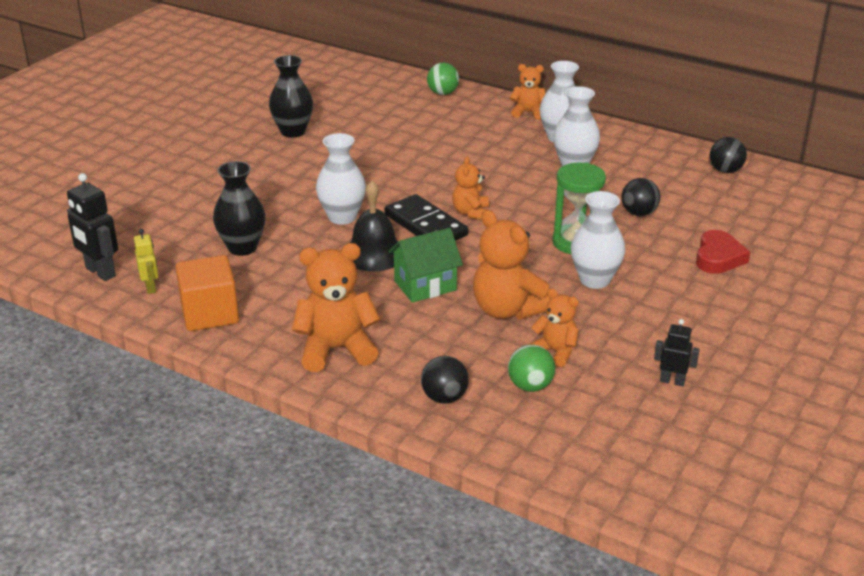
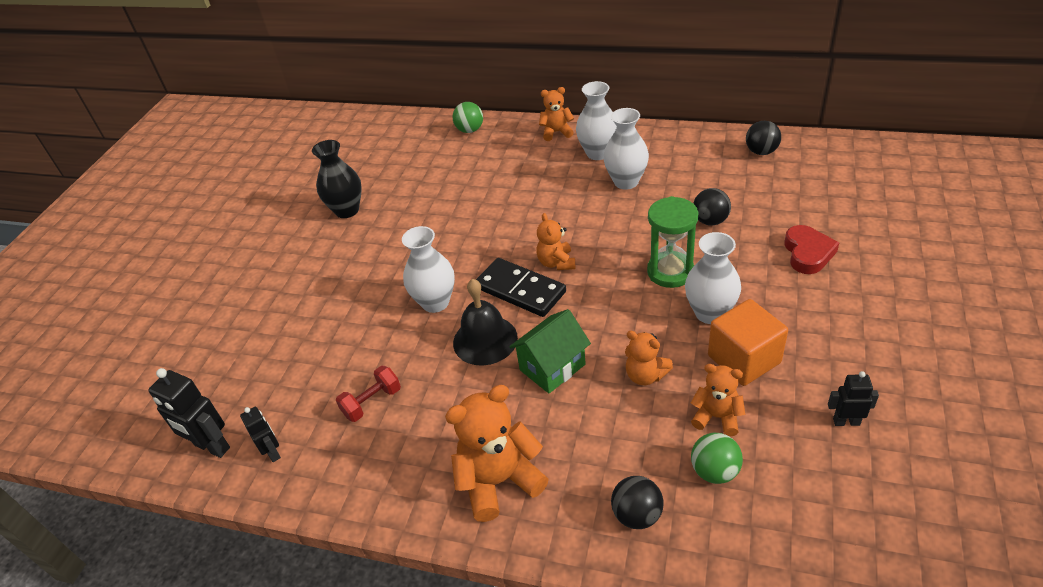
camera: 10 degrees left, 10 degrees up
(151, 287) = (273, 452): yellow robot -> black robot
(210, 314) = (348, 471): orange cube -> orange cube (744, 359)
(242, 247) = (350, 370): black vase -> none
(251, 274) = (372, 402): none -> red dumbbell
(507, 310) = (645, 375): orange teddy bear -> orange teddy bear, size x0.59

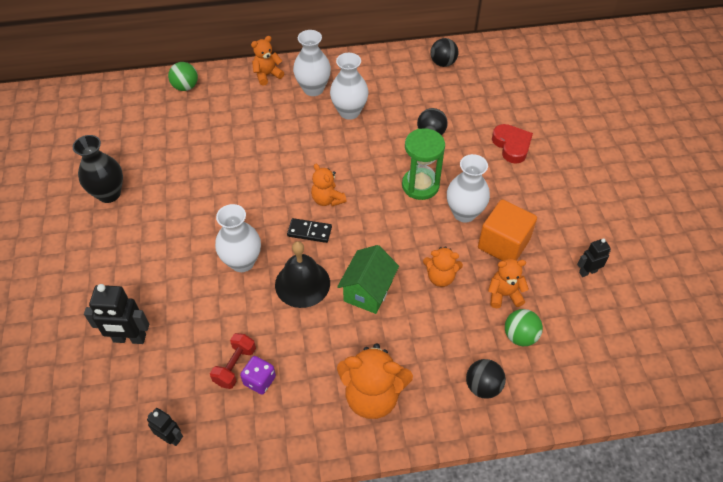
camera: 30 degrees left, 10 degrees up
(211, 447) = (110, 452): black robot -> black robot (129, 338)
(388, 424) = (259, 380): none -> purple dice
(499, 481) = (372, 396): orange teddy bear -> orange teddy bear turned 120 degrees counterclockwise
(520, 290) = (309, 232): black domino -> black domino, size x0.57

